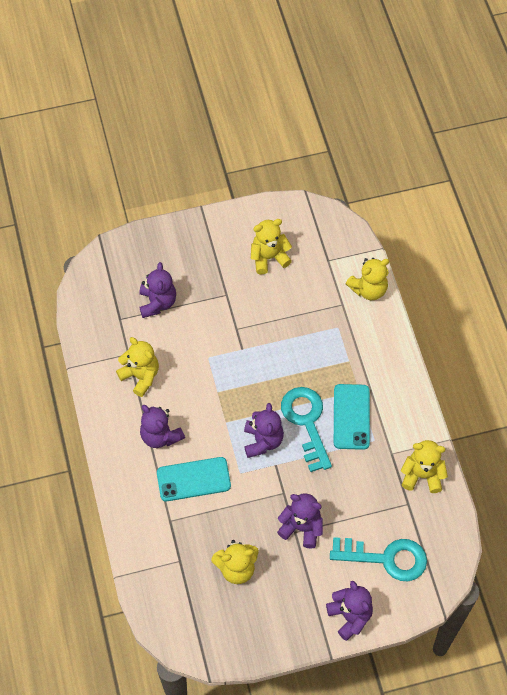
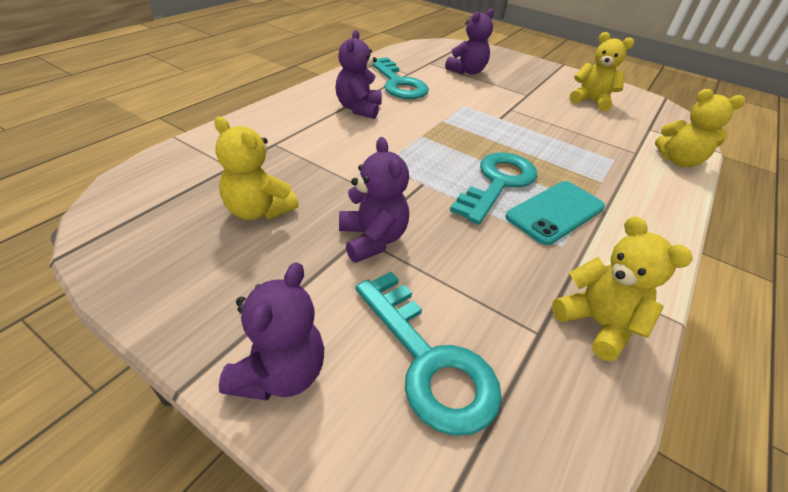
camera: 45 degrees right, 20 degrees down
(140, 376) = (398, 83): yellow teddy bear -> turquoise key
(193, 479) = (338, 140): turquoise phone -> none
(262, 441) = (435, 164): purple teddy bear -> none

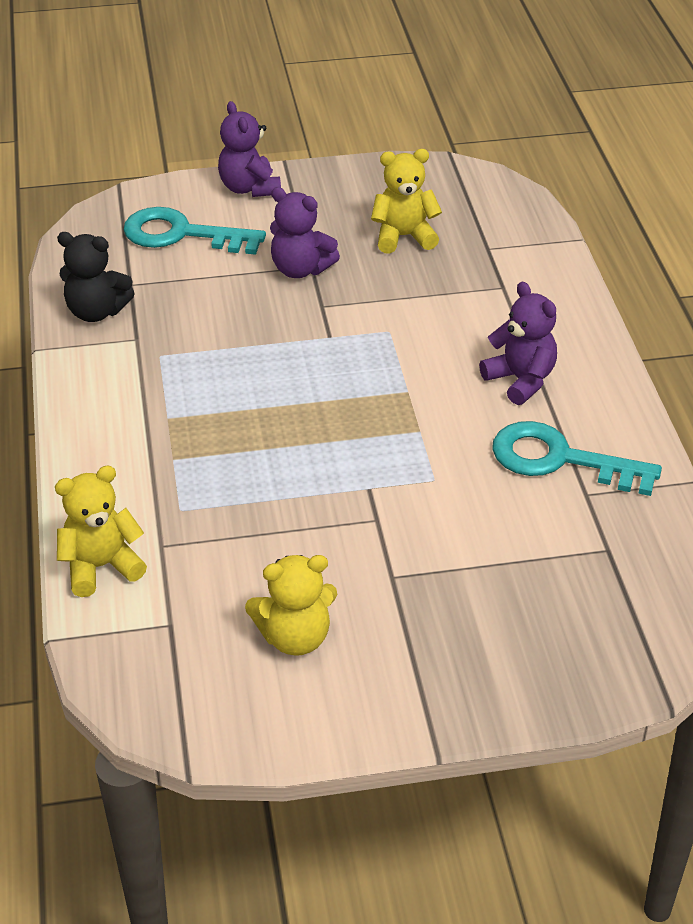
camera: 140 degrees right, 0 degrees up
(467, 71) = (533, 571): purple teddy bear -> none
(498, 183) = (268, 382): turquoise key -> none
(555, 212) = (190, 385): turquoise phone -> none
(597, 324) = (96, 312): yellow teddy bear -> black teddy bear

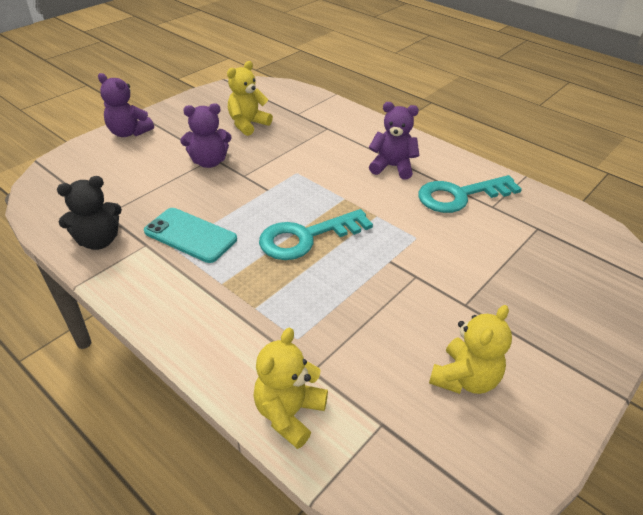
camera: 40 degrees left, 0 degrees up
(182, 234) = (111, 172): turquoise key -> turquoise key (306, 237)
(189, 350) = (190, 235): none -> turquoise phone

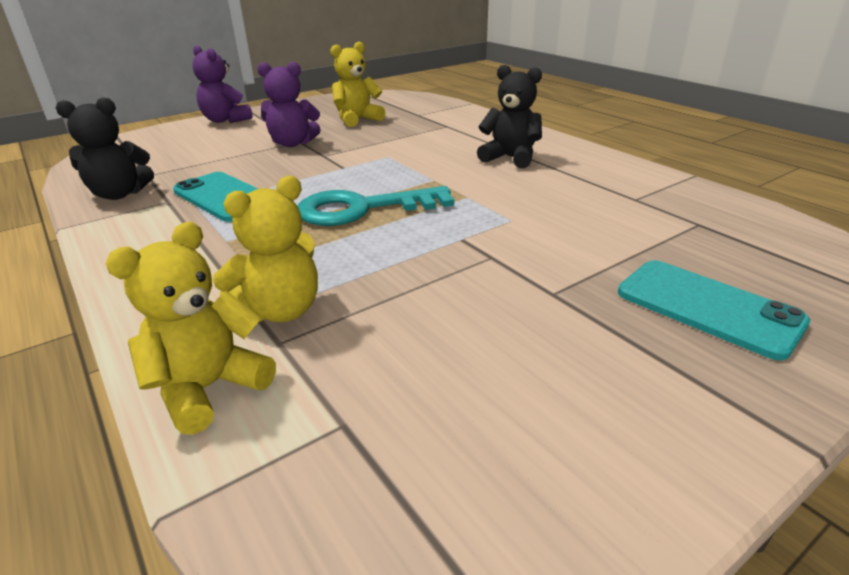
camera: 15 degrees right, 10 degrees down
(392, 167) = (510, 158): purple teddy bear -> black teddy bear
(460, 196) = (591, 186): turquoise key -> none
(464, 378) = (513, 382): yellow teddy bear -> yellow teddy bear (280, 310)
(556, 304) = (707, 307): none -> turquoise phone

